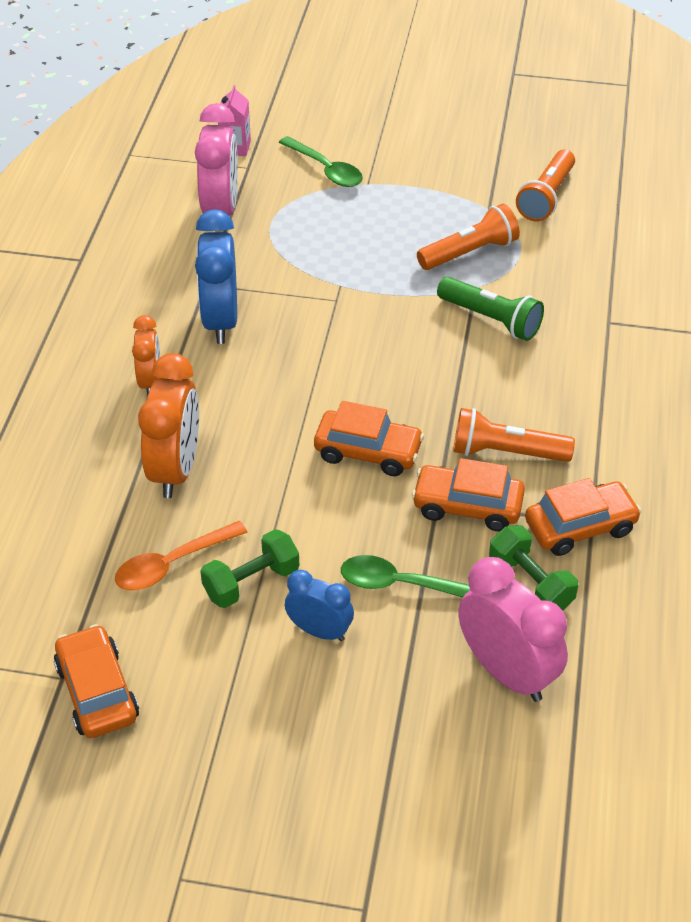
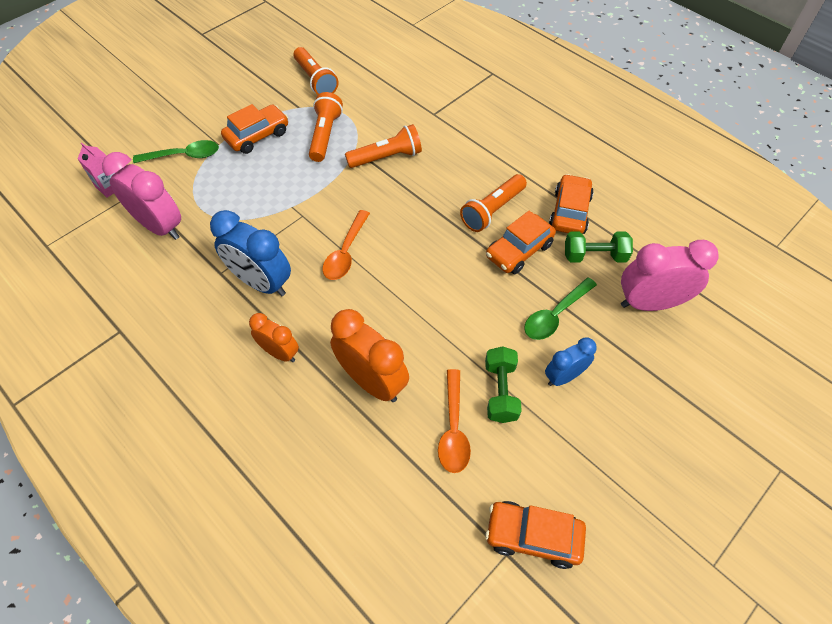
camera: 55 degrees left, 10 degrees up
(320, 361) = (346, 252): none -> orange spoon
(368, 452) = (441, 272): orange car -> orange car (257, 136)
(490, 319) = (386, 157): green flashlight -> orange flashlight

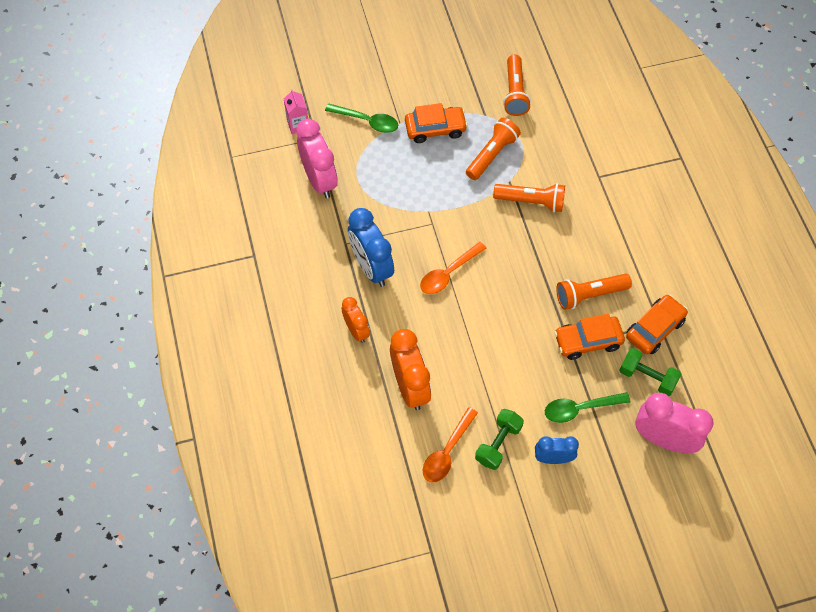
camera: 30 degrees right, 5 degrees up
(533, 536) = (456, 551): orange car -> none

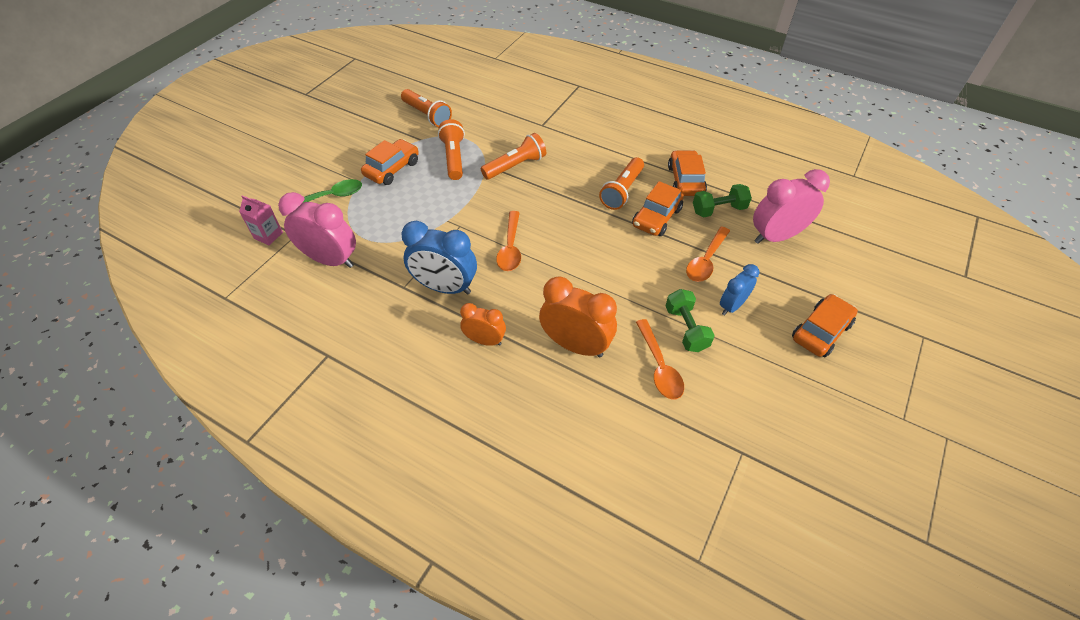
camera: 45 degrees left, 10 degrees down
(580, 408) = (706, 260): green spoon -> orange spoon
(593, 535) = (821, 331): none -> orange car

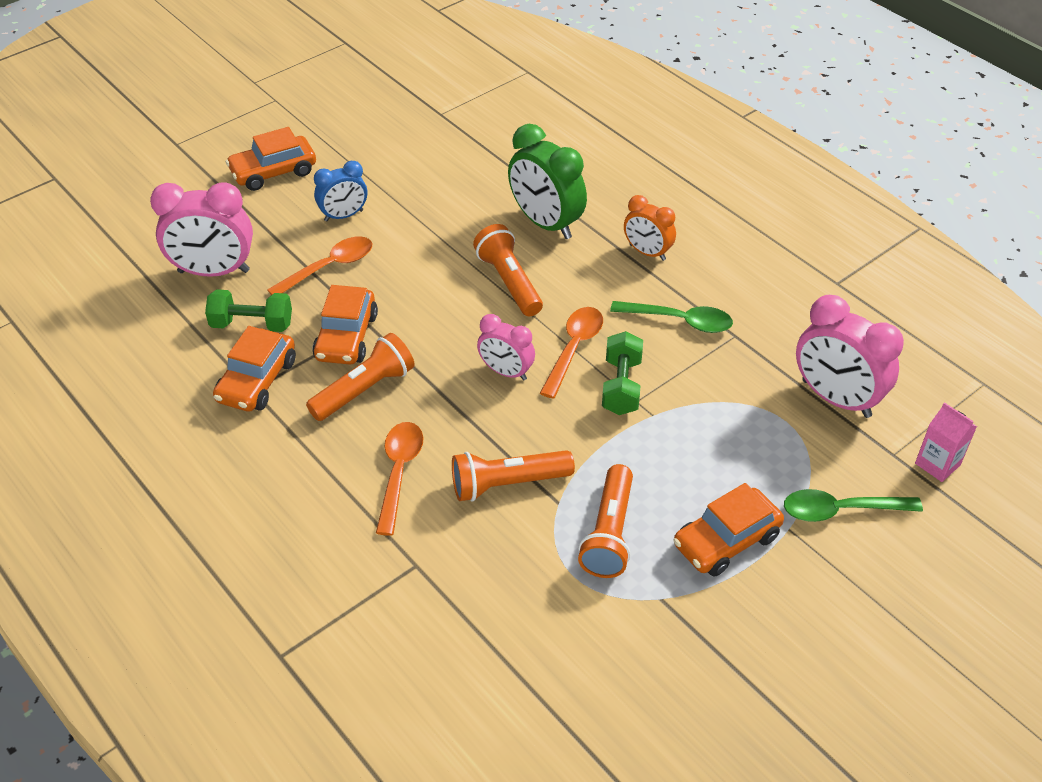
camera: 160 degrees left, 5 degrees down
(427, 115) = (634, 664): orange flashlight -> orange flashlight (509, 282)
(445, 287) = (679, 321): blue clock -> green spoon
(546, 222) = (506, 372): none -> pink clock
(575, 345) = (546, 223): orange clock -> green clock
(656, 217) = (346, 337): orange car -> orange car turned 135 degrees clockwise
(659, 366) = (468, 185): orange spoon -> orange spoon (399, 473)
(686, 329) = (413, 208): green dumbbell -> green dumbbell (621, 386)

